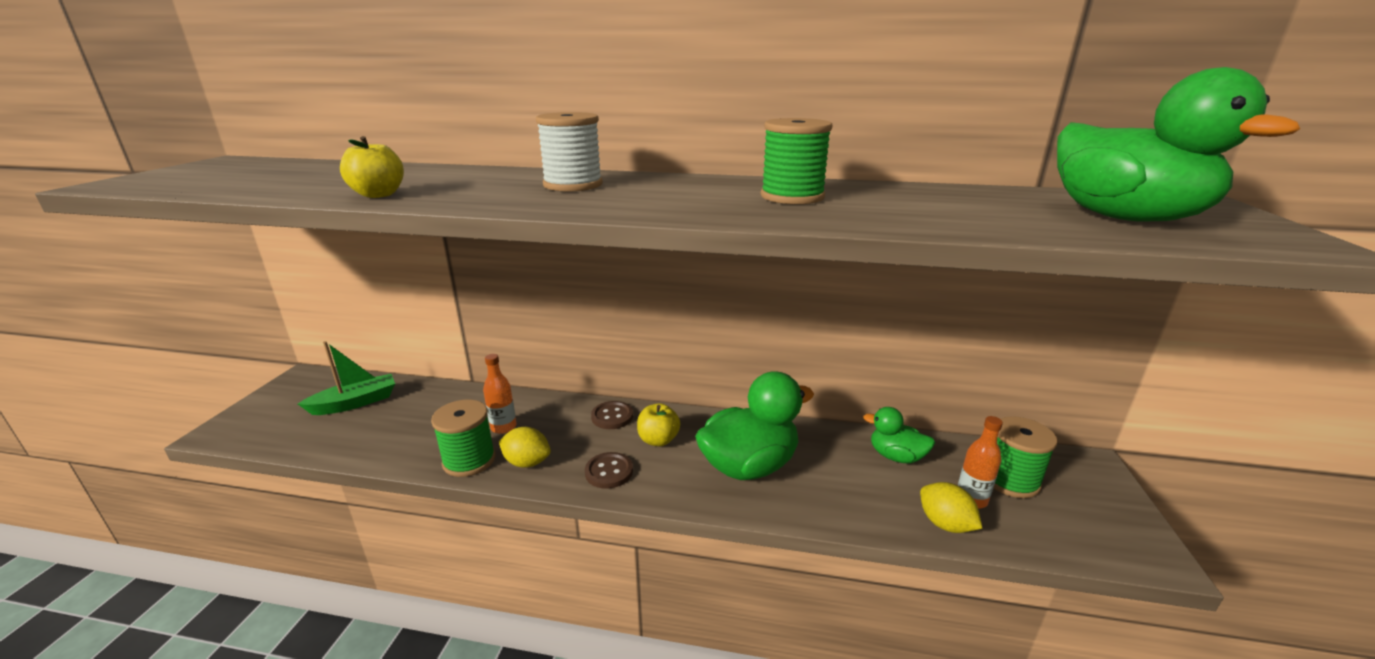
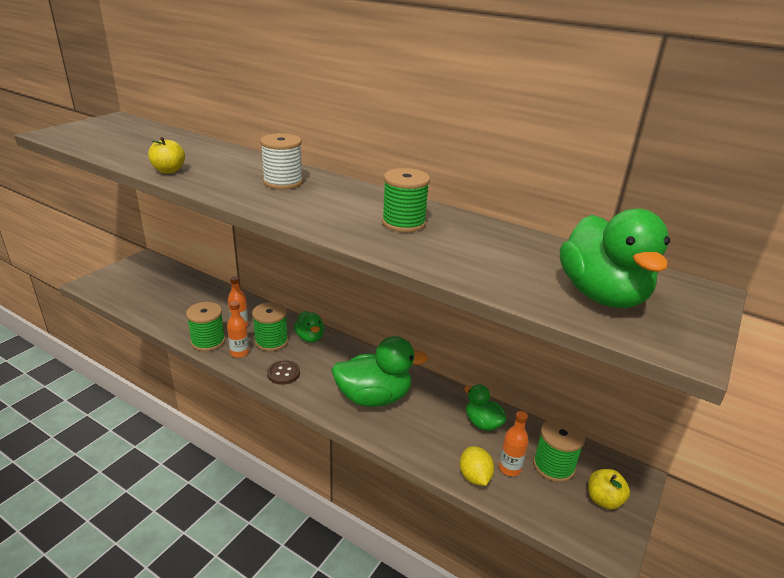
camera: 20 degrees right, 5 degrees up
(355, 403) = (165, 285): green boat -> none
(527, 462) = (239, 353): yellow lemon -> orange bottle
(563, 435) = (271, 341): none -> green spool
(612, 416) = (310, 337): brown button -> green duck
(658, 440) = (328, 362): yellow apple -> yellow apple (603, 500)

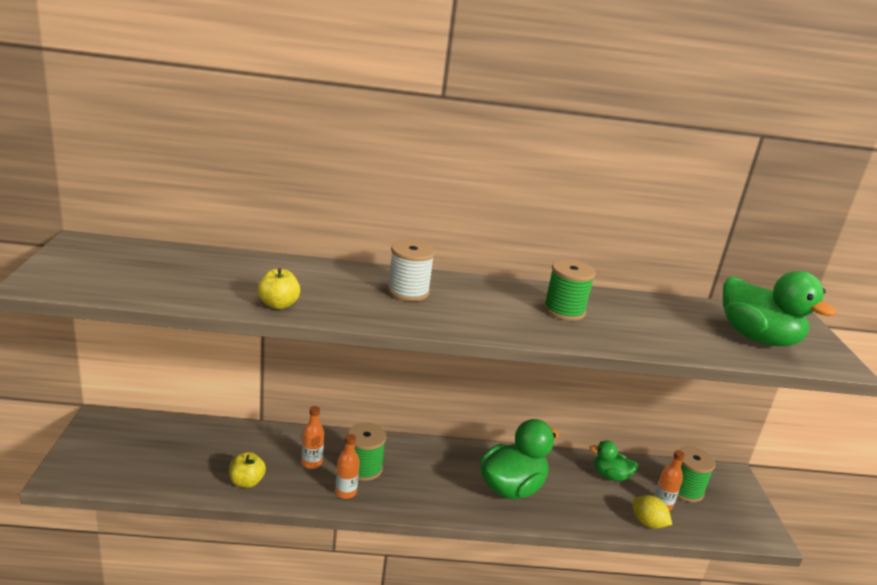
camera: 35 degrees left, 5 degrees down
(208, 341) = (298, 492): green spool -> none
(283, 373) = (411, 497): brown button -> none
(310, 337) = (395, 450): green duck -> none
(603, 500) = (734, 501): yellow apple -> yellow apple (246, 482)

